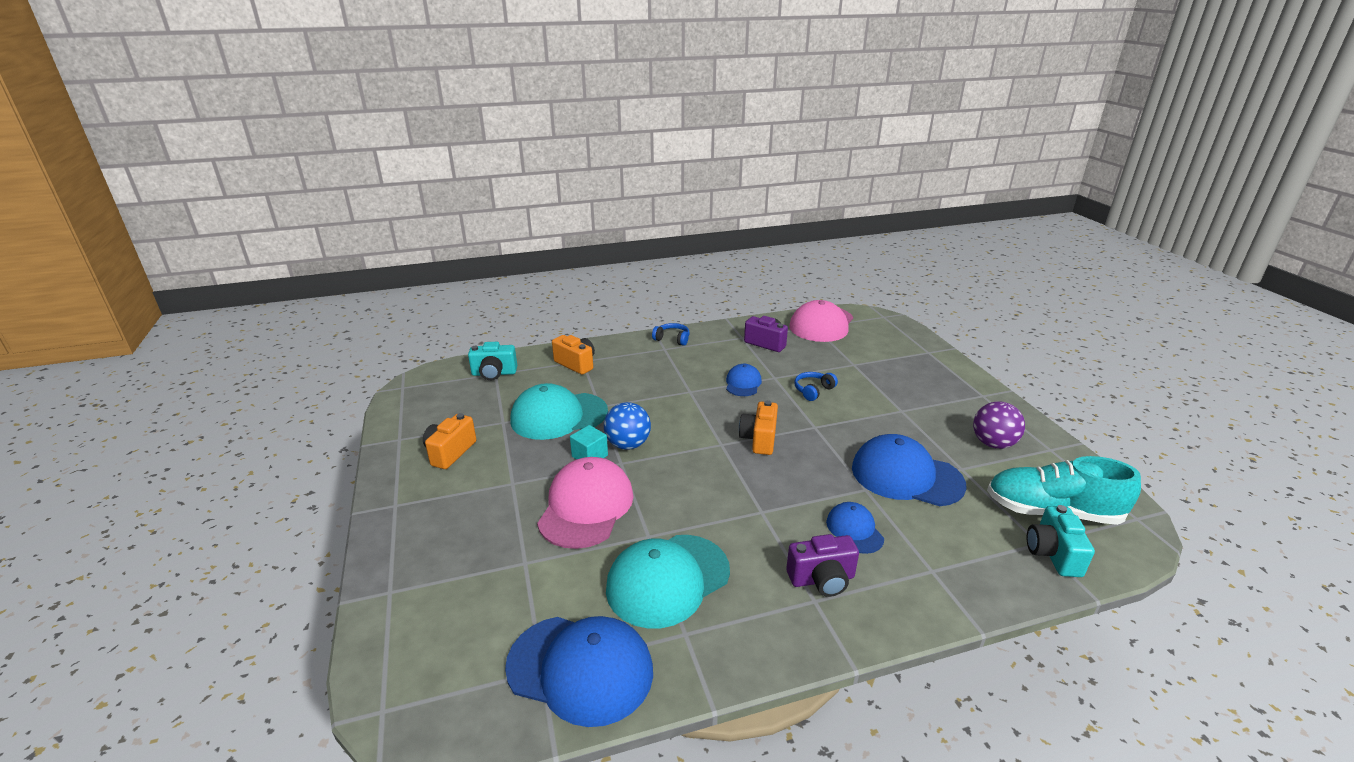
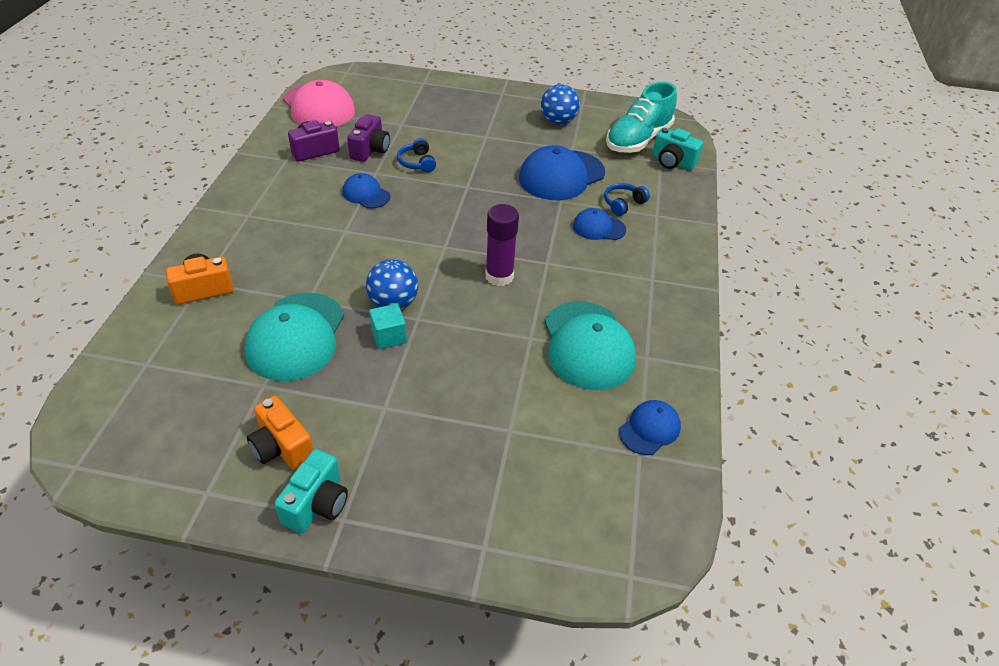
camera: 65 degrees left, 15 degrees up
(494, 373) = (144, 365): turquoise camera -> turquoise camera (317, 504)
(580, 668) = (649, 429): blue cap -> blue cap, size x0.53
(586, 507) = (463, 364): pink cap -> none
(672, 339) = (235, 202): blue headphones -> blue headphones (623, 204)
(713, 488) = (499, 276): none -> purple glue stick
(759, 439) = (457, 223): orange camera -> none
(822, 579) = (635, 266): purple camera -> purple camera (370, 150)
(993, 444) = (558, 121): purple ball -> blue ball

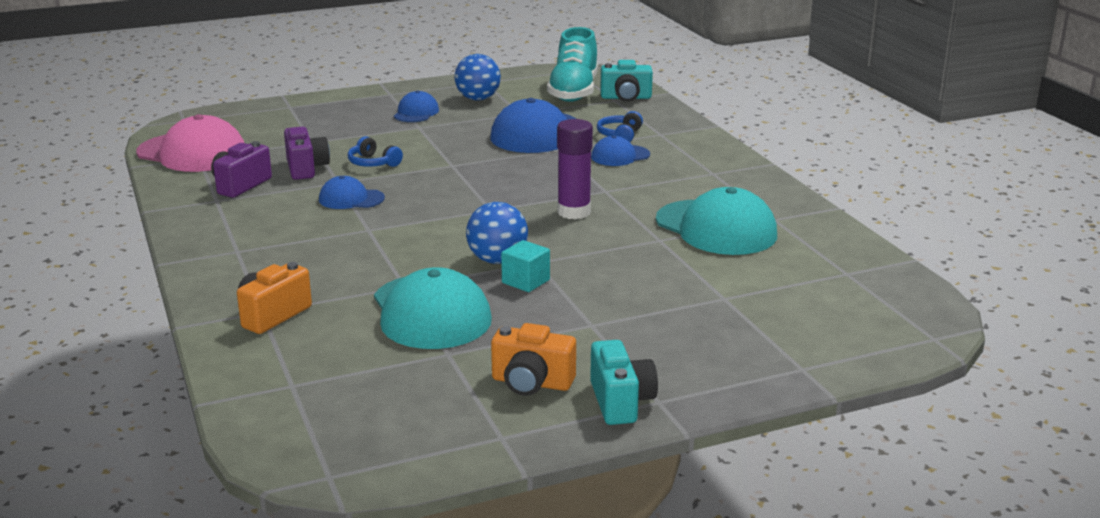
camera: 30 degrees left, 20 degrees down
(649, 429) = (835, 257): blue cap -> blue cap (416, 113)

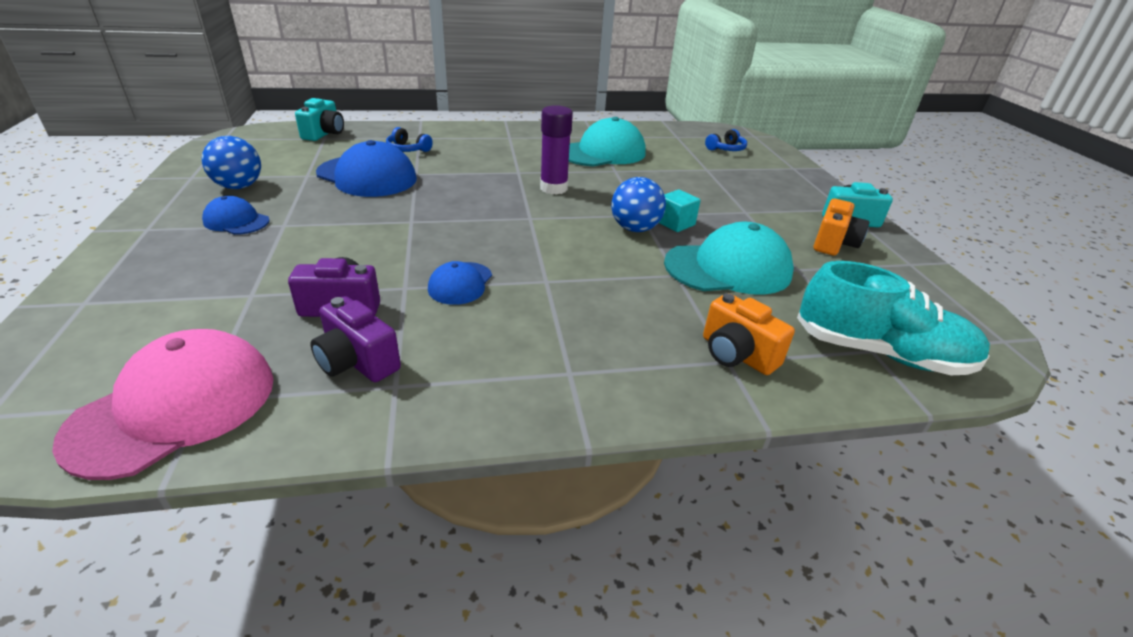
camera: 80 degrees left, 10 degrees up
(373, 163) = (366, 261): blue headphones -> blue headphones (726, 149)
(573, 92) = (281, 148): turquoise shoe -> turquoise shoe (880, 353)
(620, 156) = (452, 156): blue cap -> none

